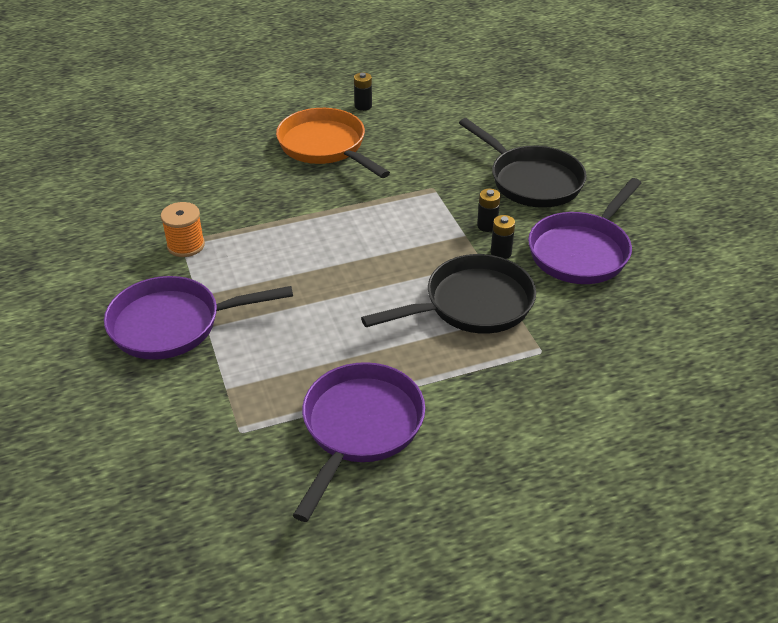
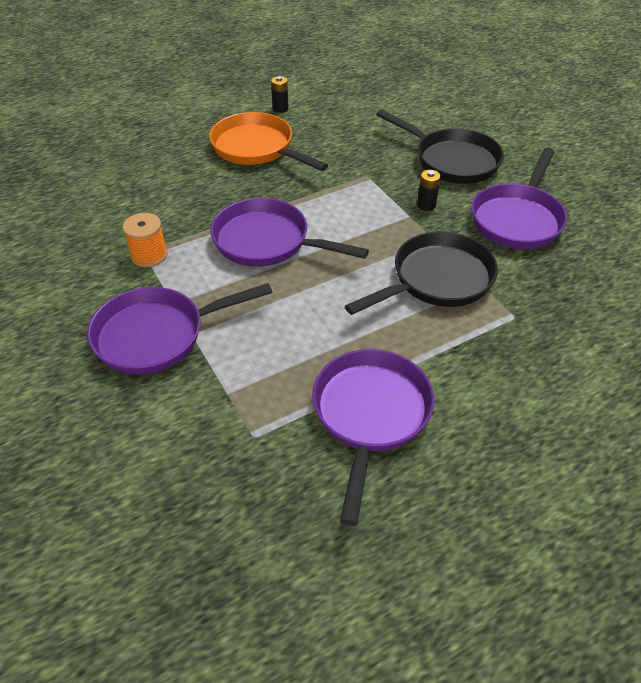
camera: 10 degrees left, 5 degrees up
(308, 245) = (267, 242): none -> purple pan
(501, 253) = (447, 228): black battery -> none

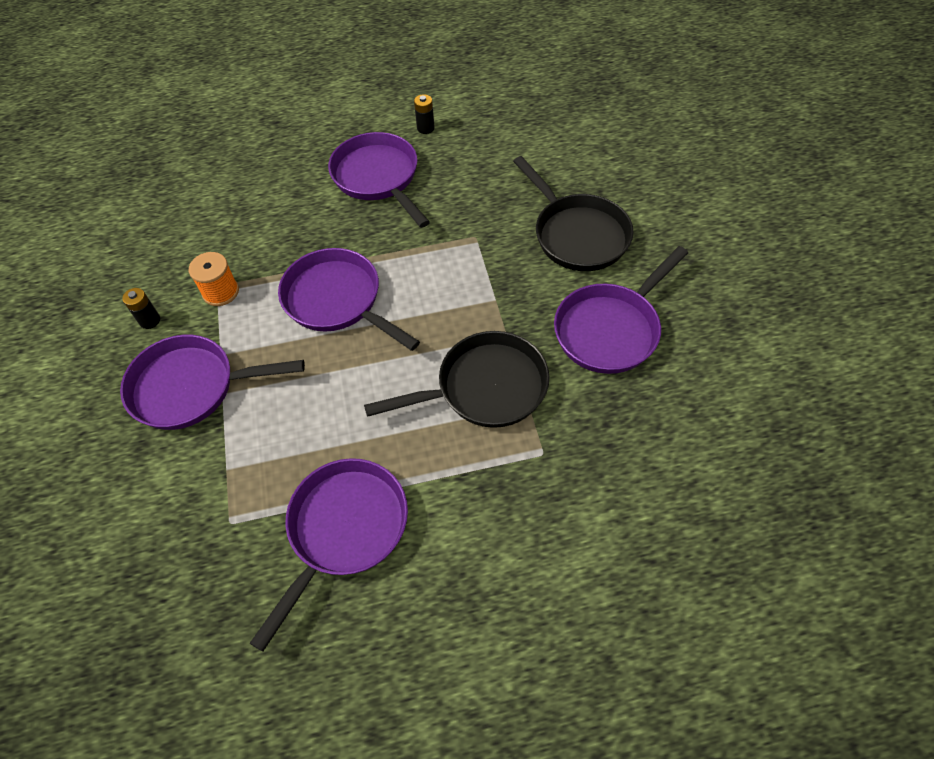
camera: 20 degrees right, 10 degrees up
(256, 148) = (378, 178): orange pan -> purple pan
(426, 205) = (520, 289): black battery -> black battery (150, 320)

